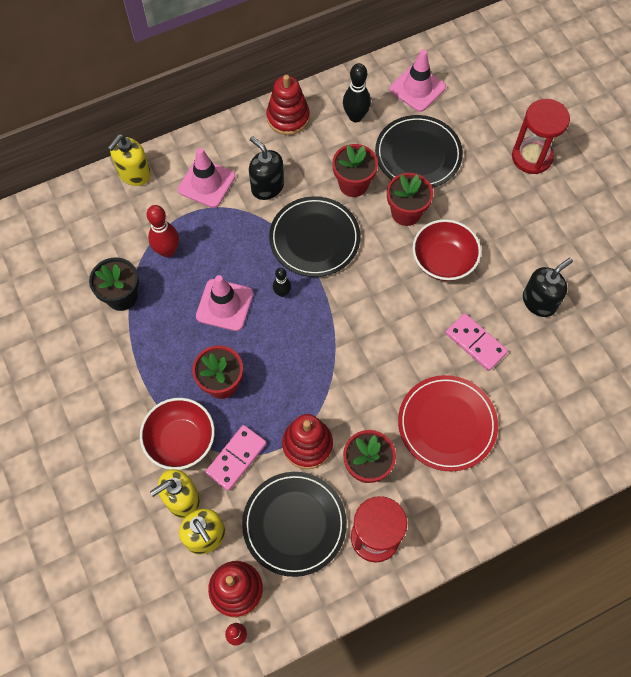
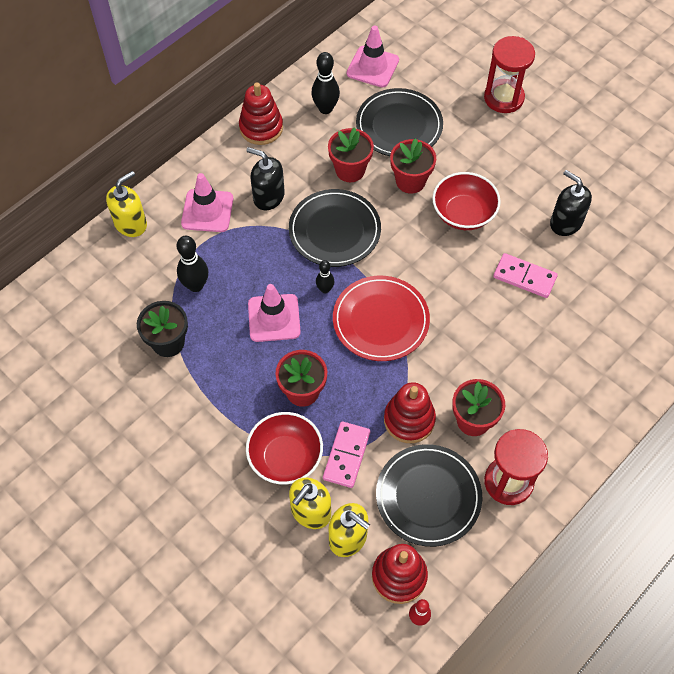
camera: 20 degrees left, 5 degrees down
(134, 174) = (131, 224): yellow soap dispenser -> yellow soap dispenser turned 150 degrees counterclockwise
(167, 251) = (196, 285): red bowling pin -> black bowling pin
(447, 424) = (530, 357): red plate -> red plate (380, 320)
(539, 302) = (565, 223): black soap dispenser -> black soap dispenser turned 75 degrees counterclockwise

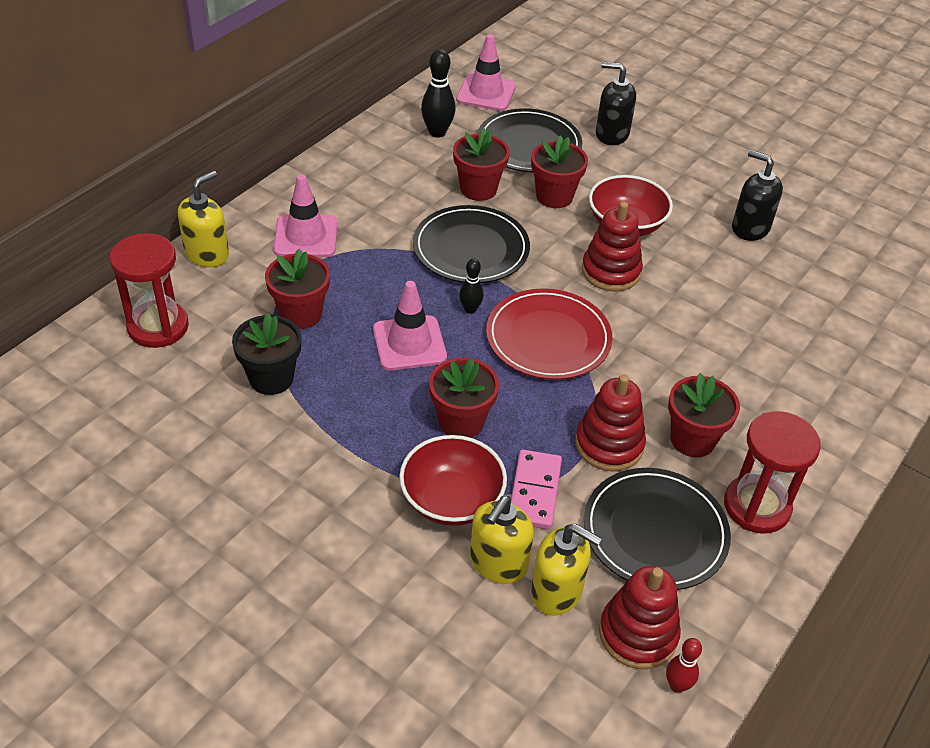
camera: 10 degrees left, 15 degrees down
(196, 285) = (301, 314): black bowling pin -> red flower pot
(261, 128) = (361, 153): red stacking toy -> red stacking toy (611, 271)
(268, 197) = (381, 219): black soap dispenser -> black soap dispenser (611, 134)
(503, 98) = (645, 116): red hourglass -> red hourglass (158, 327)
(524, 277) = (716, 284): pink domino -> none

